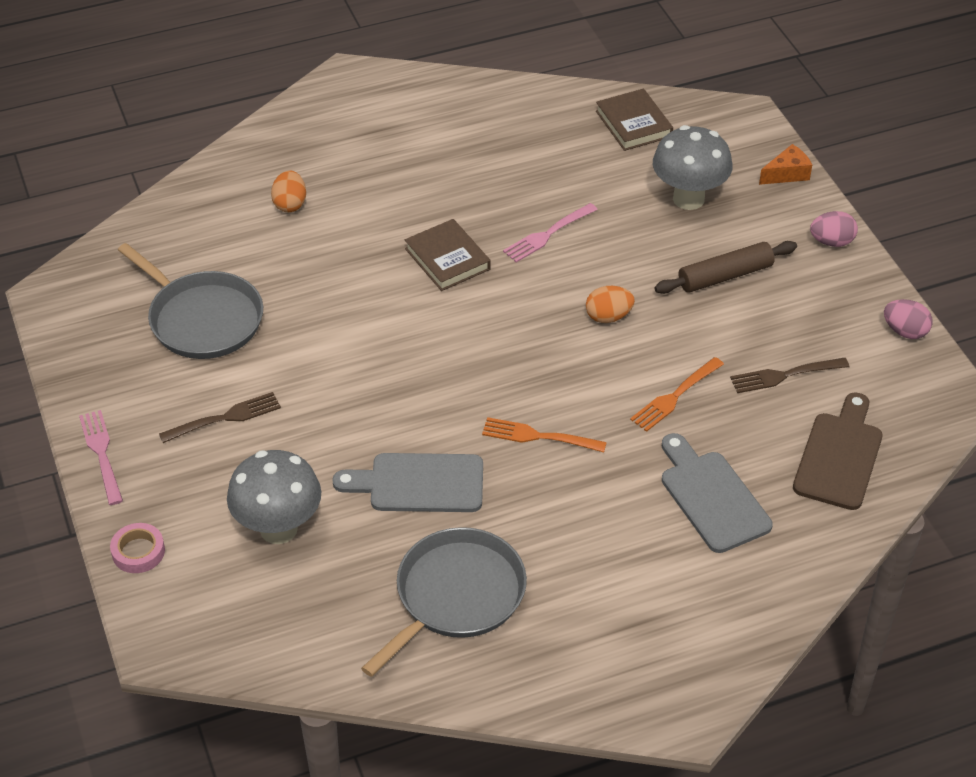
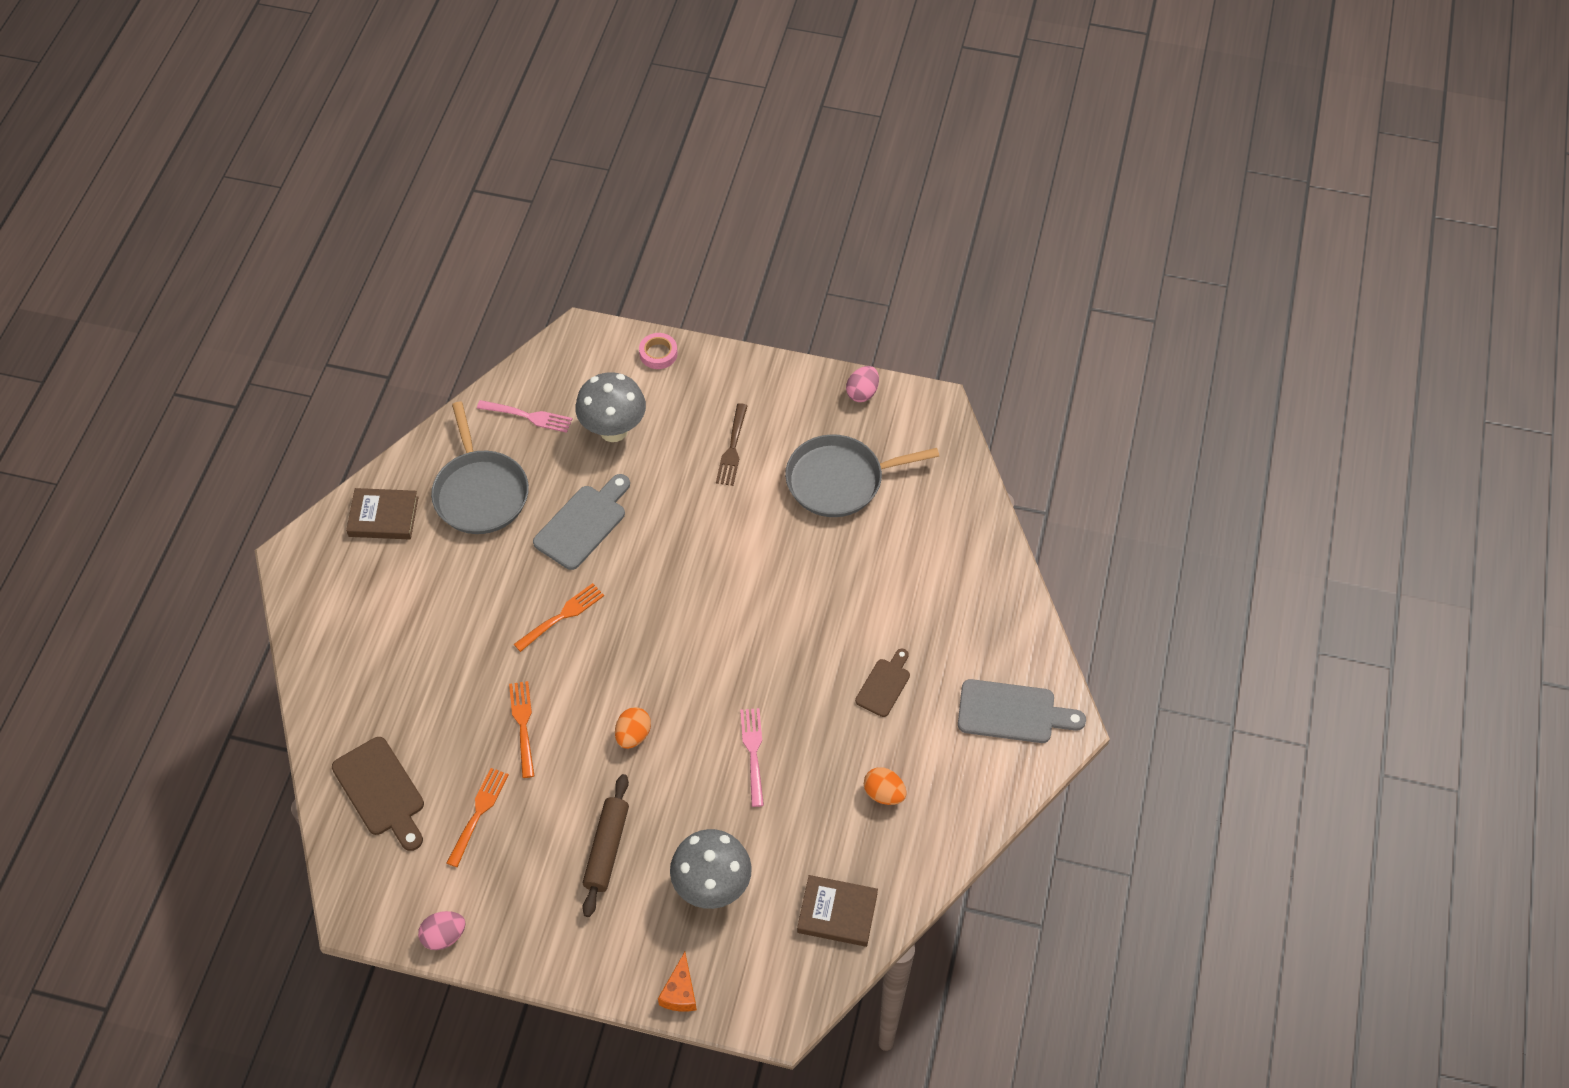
camera: 125 degrees right, 10 degrees up
(102, 454) = (756, 370): pink fork -> pink fork (527, 416)
(290, 204) = (925, 596): orange egg -> orange egg (884, 794)
(405, 188) = (884, 685): none -> brown cutting board
(447, 259) = (780, 666): brown book -> brown book (383, 517)
(711, 497) = (422, 684): grey cutting board -> grey cutting board (1012, 712)
(785, 375) = (478, 814): brown fork -> orange fork
(831, 242) = (576, 962): pink egg -> pink egg (862, 393)

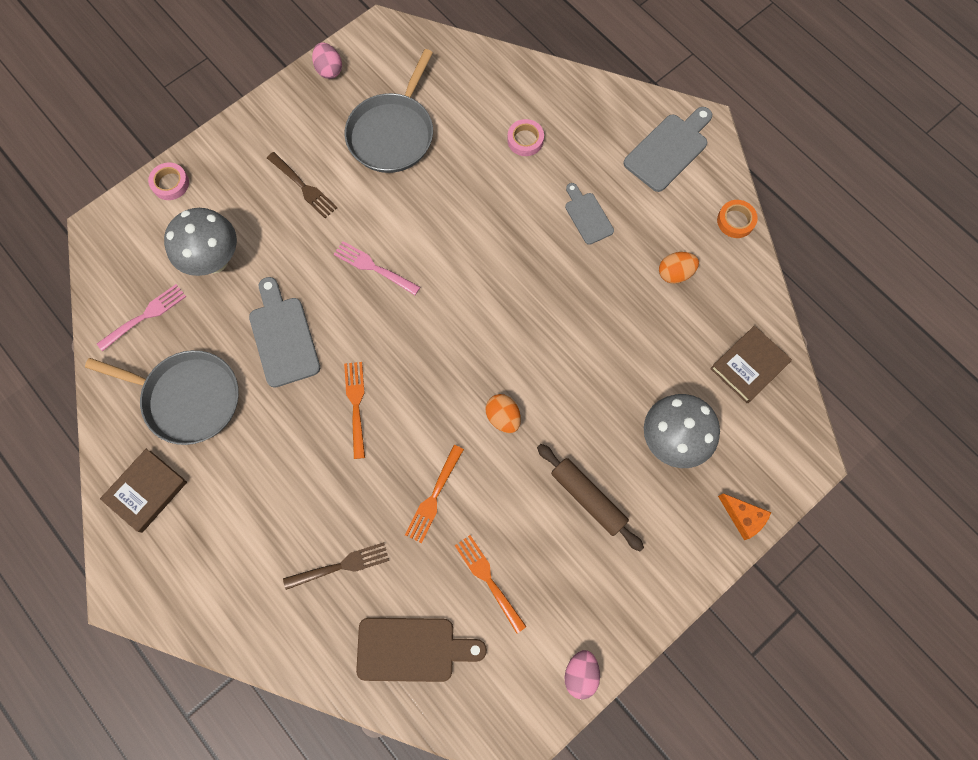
camera: 55 degrees left, 15 degrees up
(415, 694) = (340, 566): none -> brown fork
(523, 725) = (434, 496): orange fork -> orange fork turned 90 degrees counterclockwise
(753, 753) = (580, 340): pink fork -> pink fork (374, 267)
(884, 685) = (587, 216): brown cutting board -> grey cutting board
(921, 587) = (525, 140): none -> pink tape
(983, 815) = (735, 221): none -> orange tape

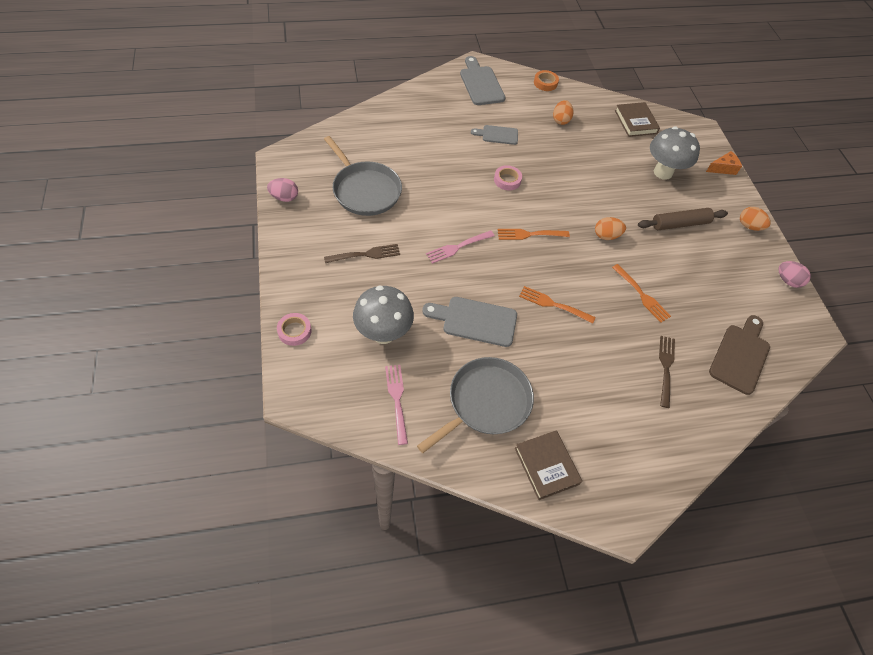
camera: 65 degrees left, 15 degrees down
(489, 580) = (711, 294): orange fork -> orange fork (530, 234)
(525, 140) = (424, 134): pink tape -> pink tape (507, 180)
(650, 591) = (749, 226): none -> orange egg

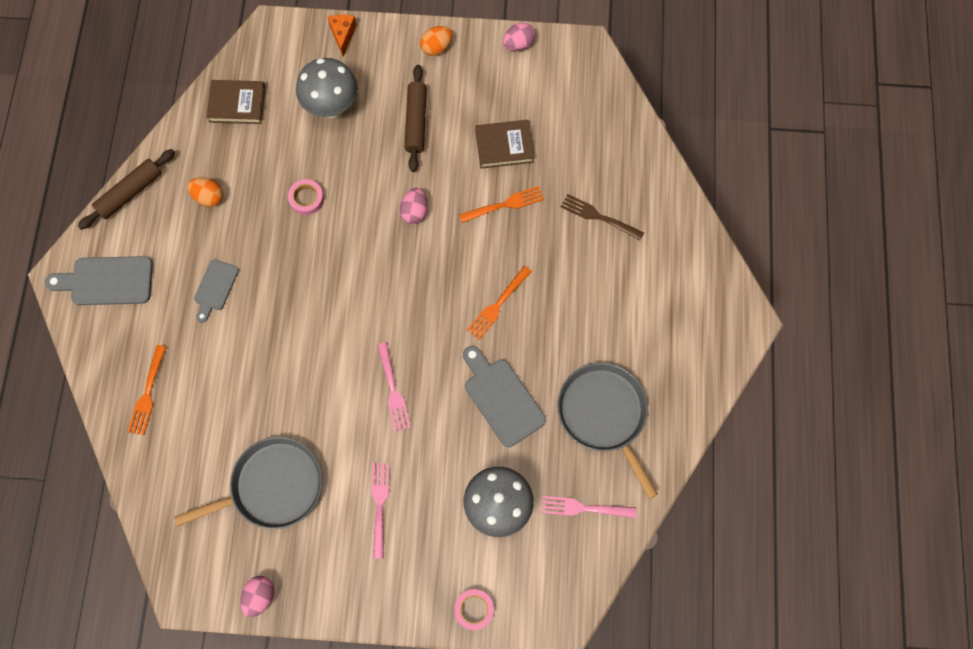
camera: 70 degrees left, 15 degrees up
(365, 255) = (380, 506): brown fork -> pink fork
(475, 321) = (501, 398): grey cutting board -> grey cutting board turned 120 degrees clockwise
(507, 180) = (299, 299): pink tape -> pink tape (306, 199)
(530, 234) = (393, 298): orange fork -> orange fork (147, 393)
(545, 83) = (130, 193): orange tape -> brown rolling pin
(546, 466) = (682, 374): brown book -> brown book (504, 146)
(606, 236) = (415, 211): orange egg -> pink egg
(740, 356) = (599, 136): brown cutting board -> none

